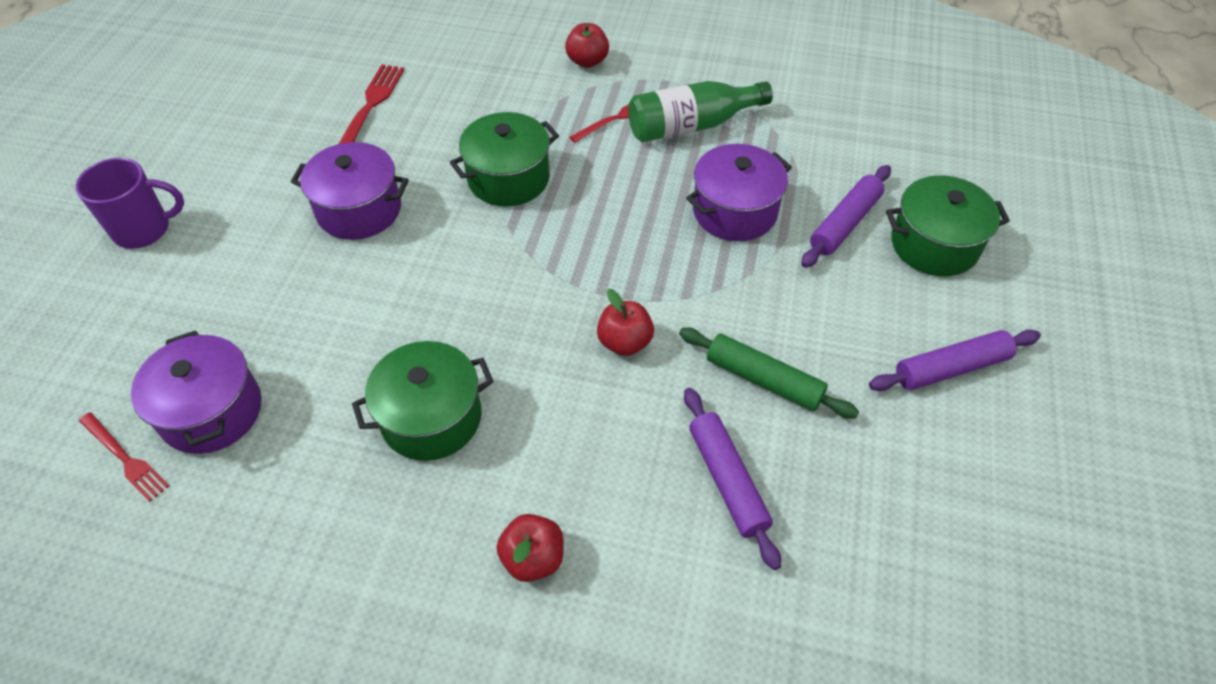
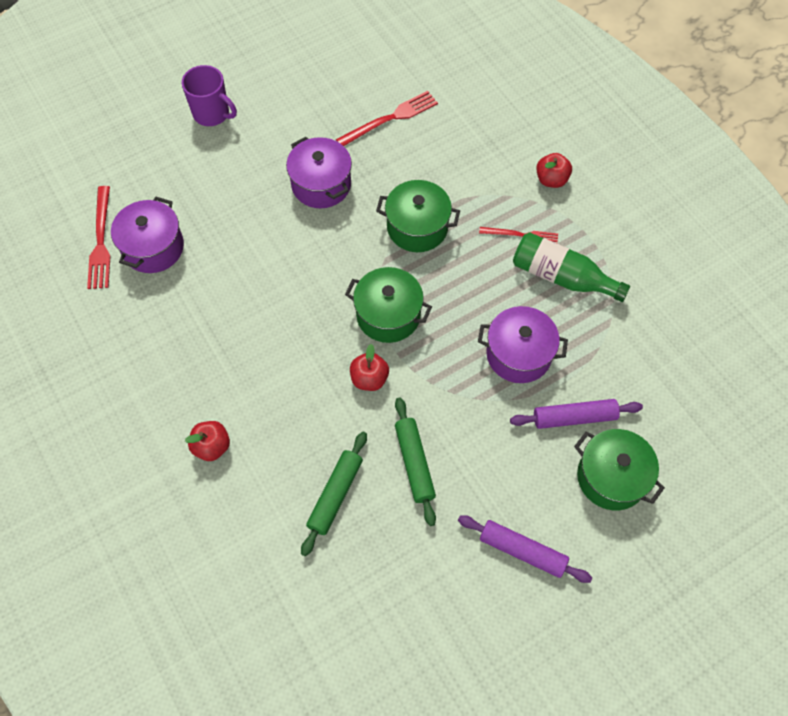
camera: 45 degrees right, 10 degrees up
(125, 458) = (101, 241): red fork -> red fork, size x1.51
(431, 418) = (239, 336): green pot -> green pot (388, 315)
(727, 480) = (335, 495): purple rolling pin -> green rolling pin

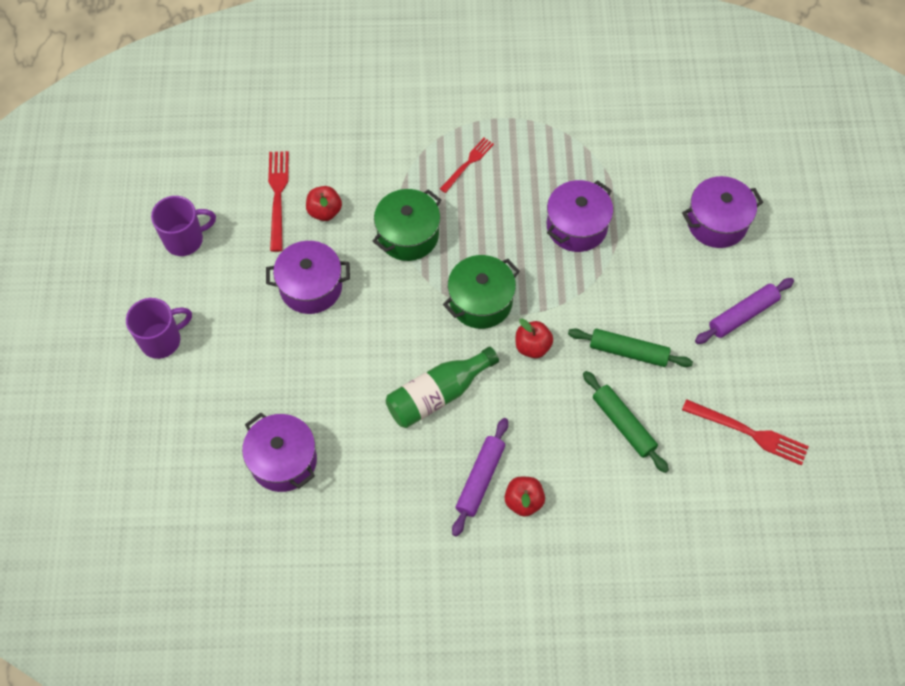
camera: 60 degrees left, 0 degrees up
(101, 241) = (244, 505): red fork -> red fork (749, 433)
(309, 81) = (185, 239): none -> purple mug
(551, 180) = (428, 112): red apple -> red apple (324, 211)
(562, 277) = (525, 157): green bottle -> green bottle (438, 395)
(574, 417) = (654, 219): purple rolling pin -> purple rolling pin (480, 479)
(611, 477) = (717, 222): green pot -> purple pot

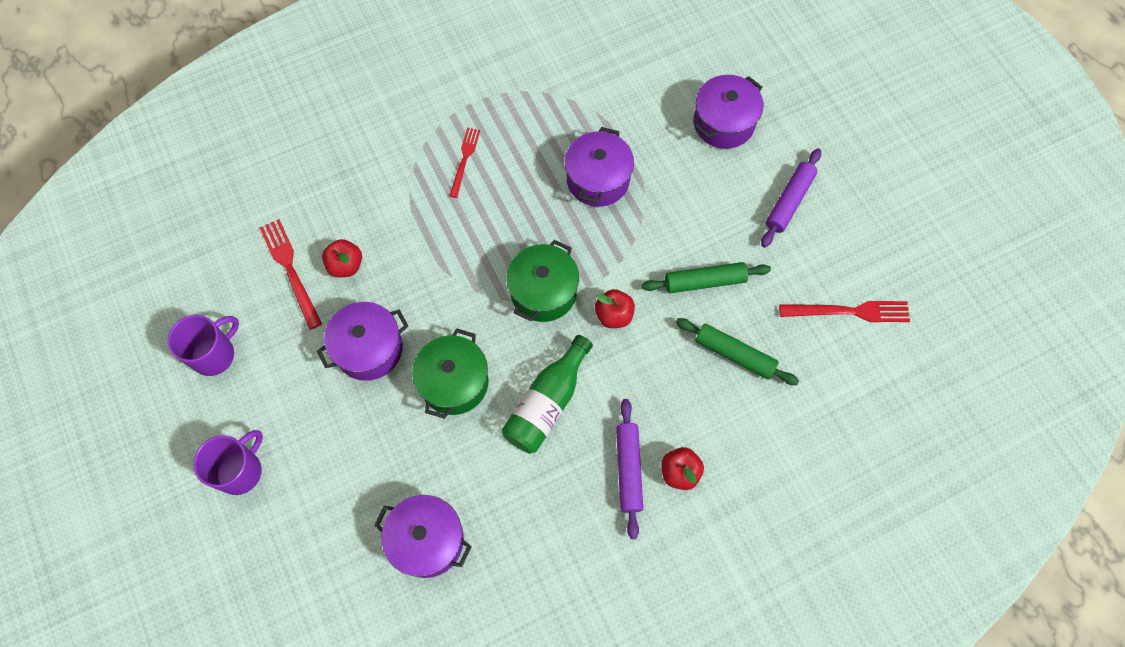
camera: 25 degrees left, 5 degrees up
(408, 235) = (440, 255): green pot -> green pot (454, 382)

